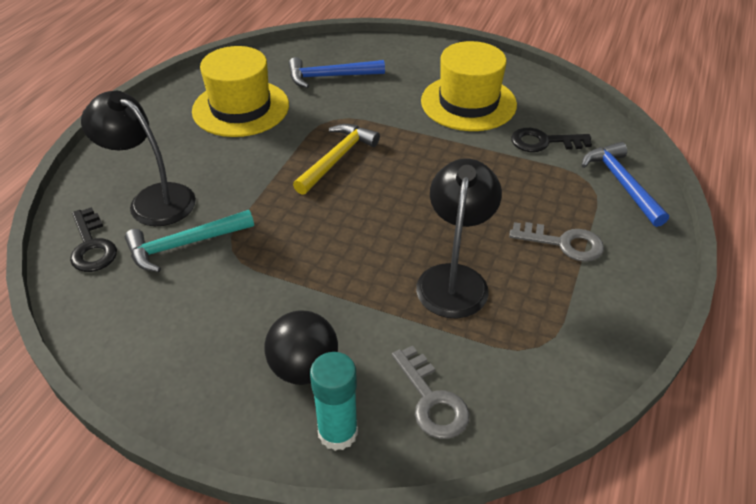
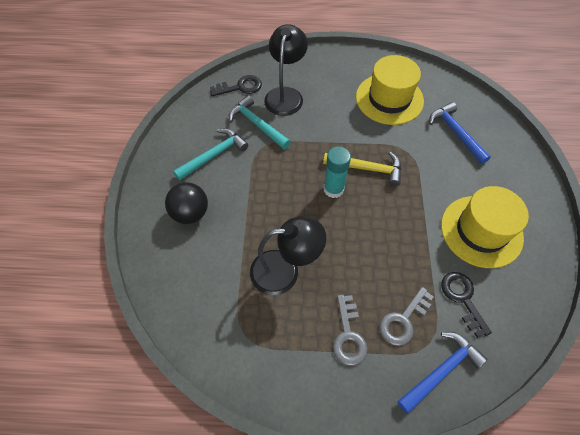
camera: 70 degrees right, 15 degrees up
(92, 246) = (240, 87): black key -> black key turned 150 degrees counterclockwise
(208, 311) = (214, 155): none -> turquoise hammer
(338, 432) = (154, 243): turquoise glue stick -> turquoise glue stick (333, 189)
(431, 400) = (187, 283): grey key -> grey key (403, 320)

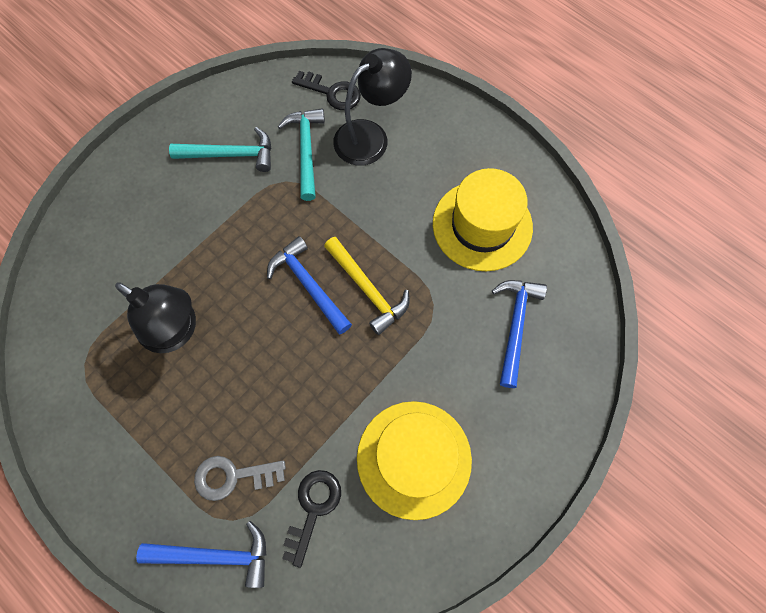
camera: 40 degrees right, 10 degrees up
(190, 213) = (151, 201): black ball -> none
(333, 189) = (308, 284): turquoise glue stick -> blue hammer
(348, 335) = (168, 444): grey key -> none

